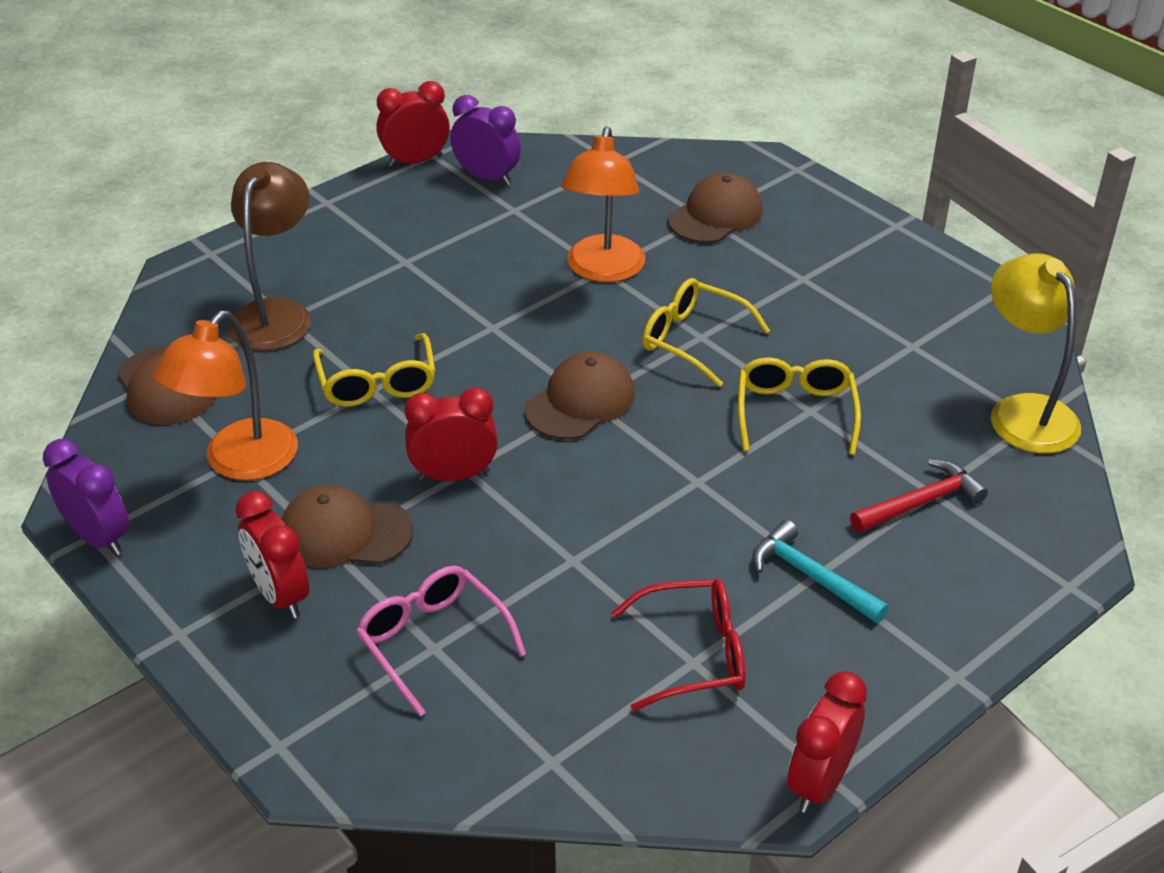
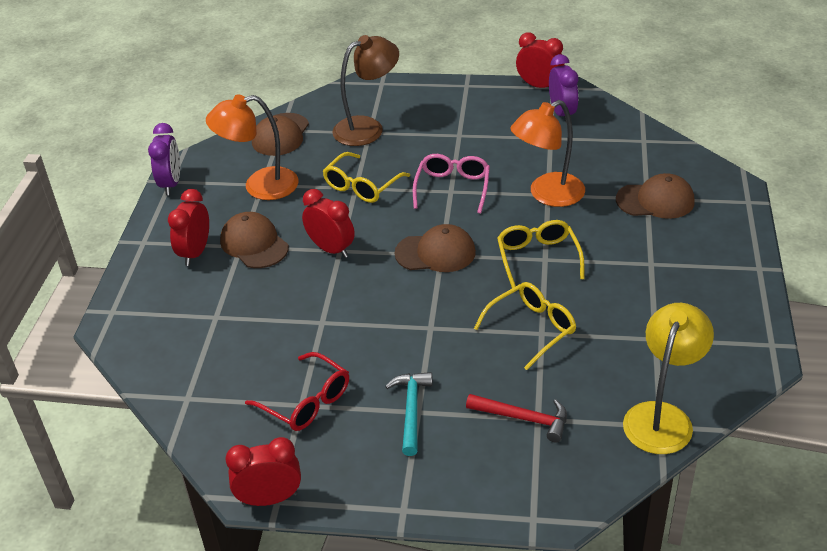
camera: 50 degrees right, 0 degrees up
(433, 642) = (218, 314): pink glasses -> pink glasses (452, 188)

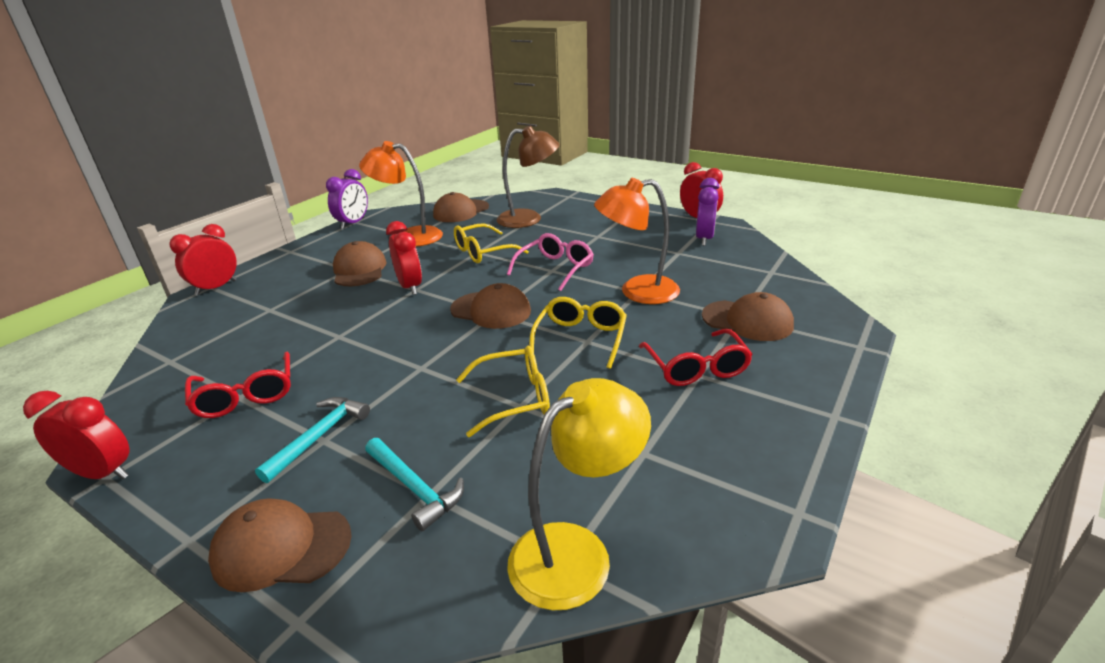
camera: 25 degrees right, 10 degrees down
(195, 253) = (313, 265): red clock -> red clock (216, 287)
(474, 487) = (281, 547): none -> brown cap
(523, 419) = (414, 488): red hammer -> turquoise hammer
(645, 257) = (696, 367): none -> red glasses

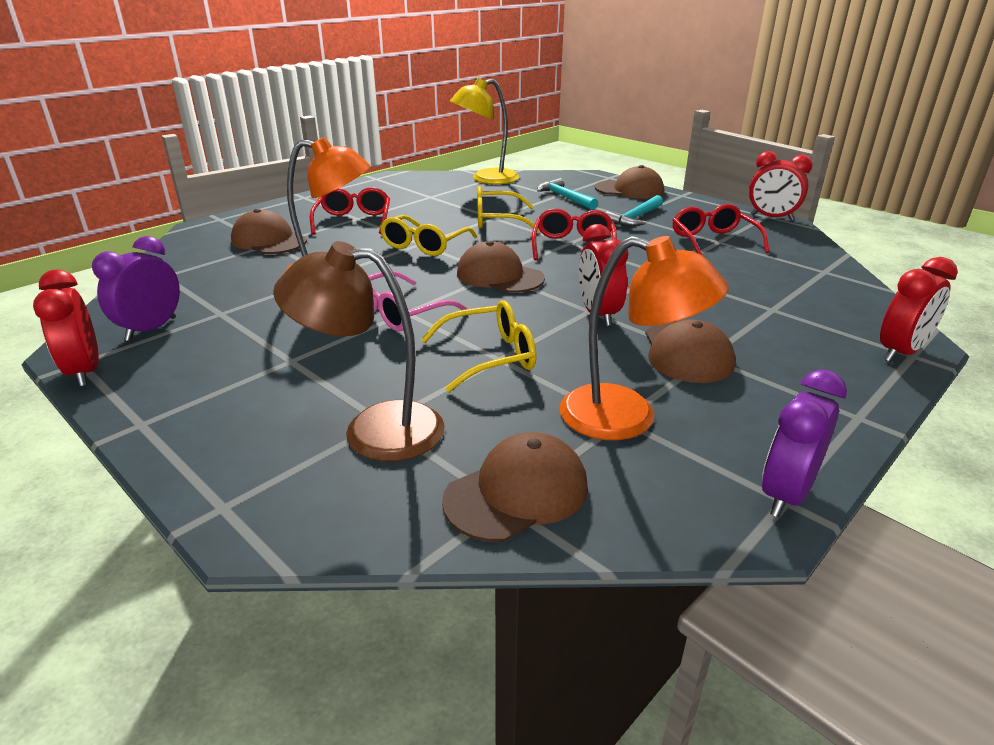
camera: 170 degrees left, 0 degrees up
(418, 361) = (573, 246): none -> red glasses

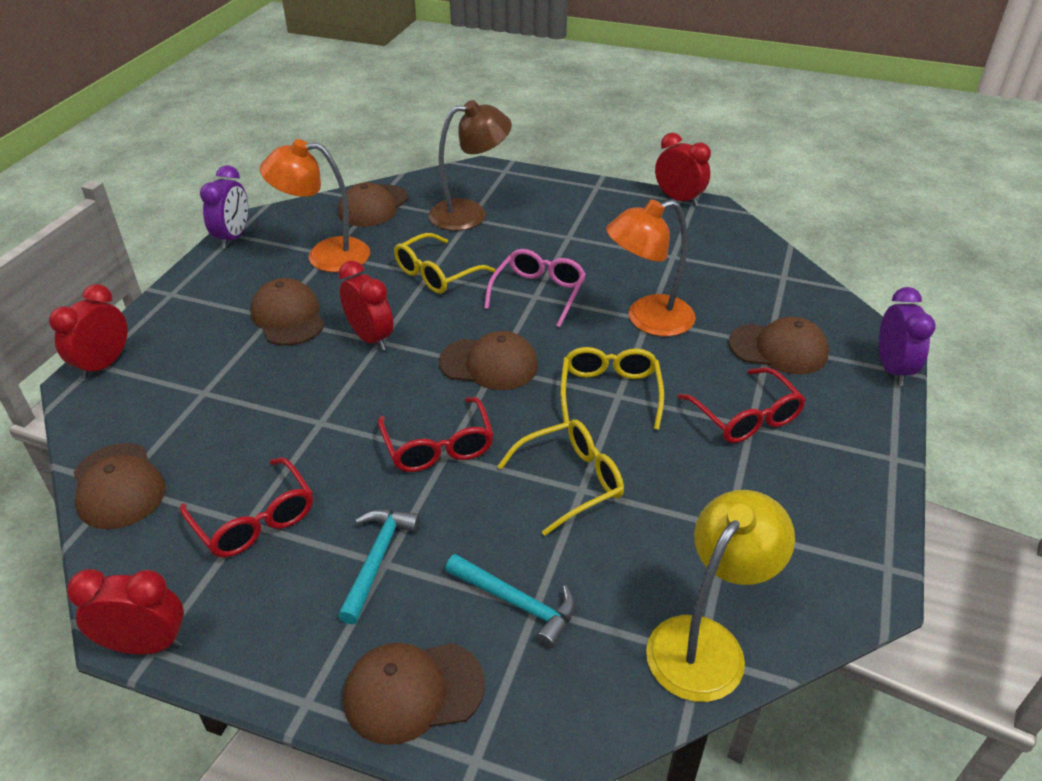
camera: 155 degrees right, 10 degrees up
(151, 329) = (695, 232): purple clock -> purple clock (892, 369)
(825, 271) = (118, 486): none -> brown cap

